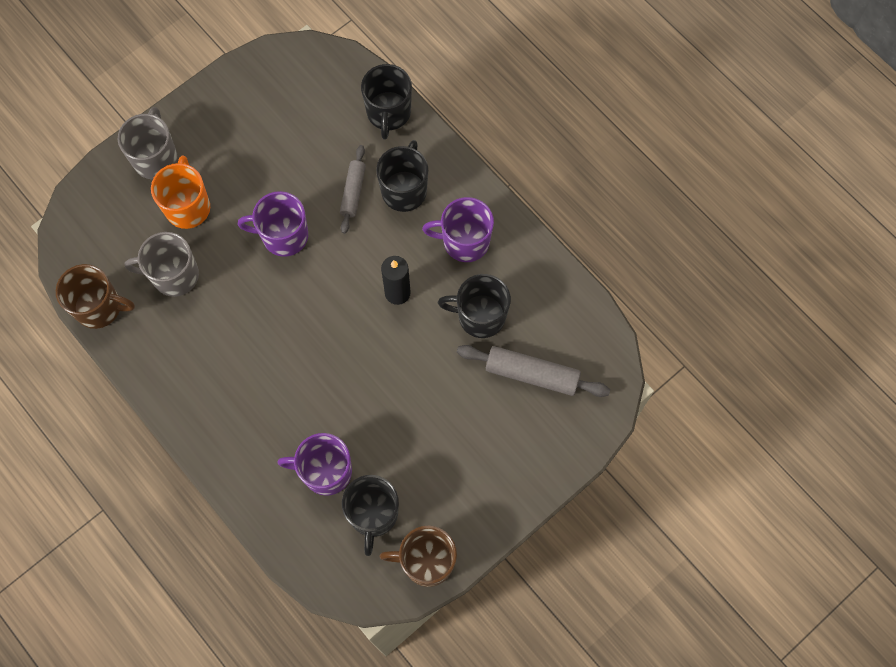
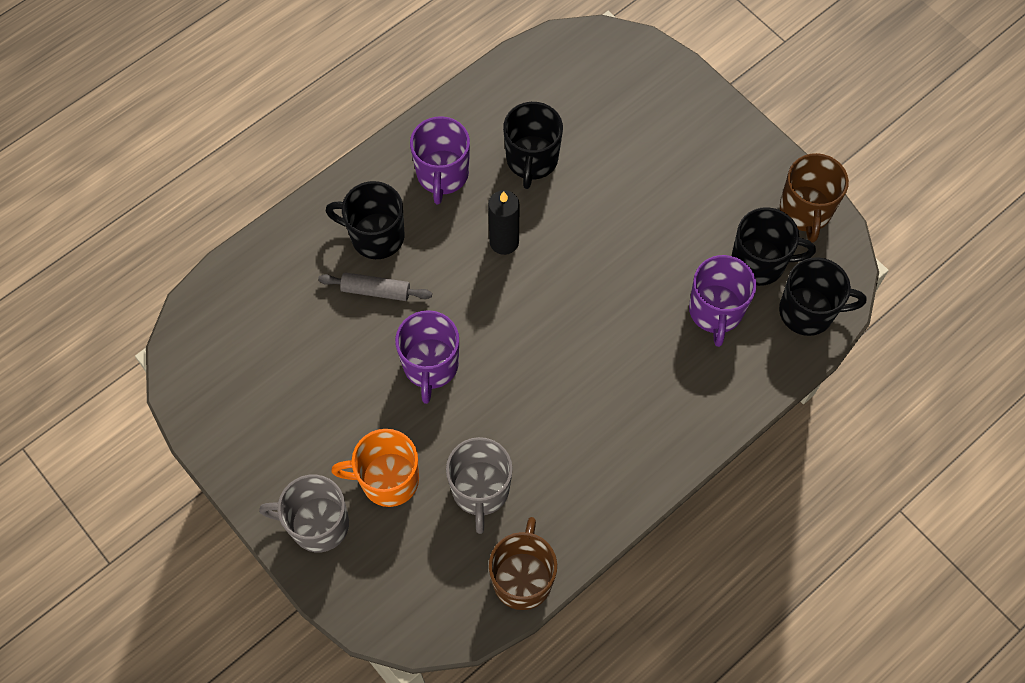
camera: 90 degrees left, 5 degrees down
(388, 113) = (273, 254): black mug -> black mug (808, 312)
(532, 374) = (597, 112): grey rolling pin -> none

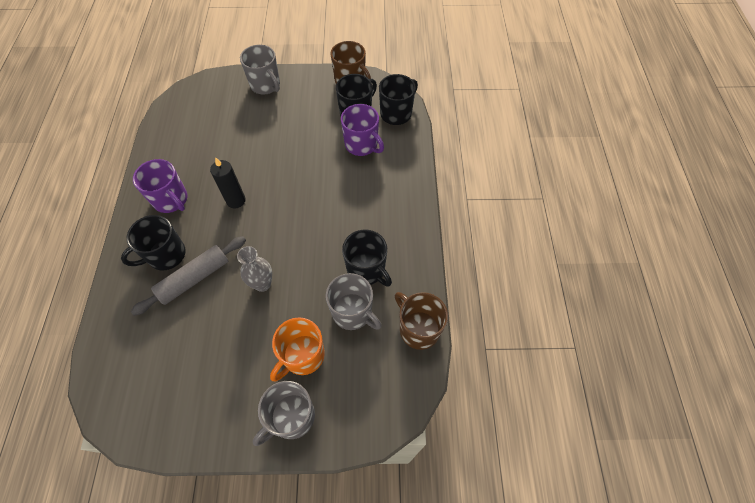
camera: 50 degrees left, 5 degrees down
(376, 290) = (194, 278): grey rolling pin -> grey rolling pin, size x1.55
(430, 366) = (262, 284): purple mug -> grey vase
(532, 160) = (209, 158): black mug -> black mug (366, 269)
(696, 118) = (265, 85): none -> grey mug

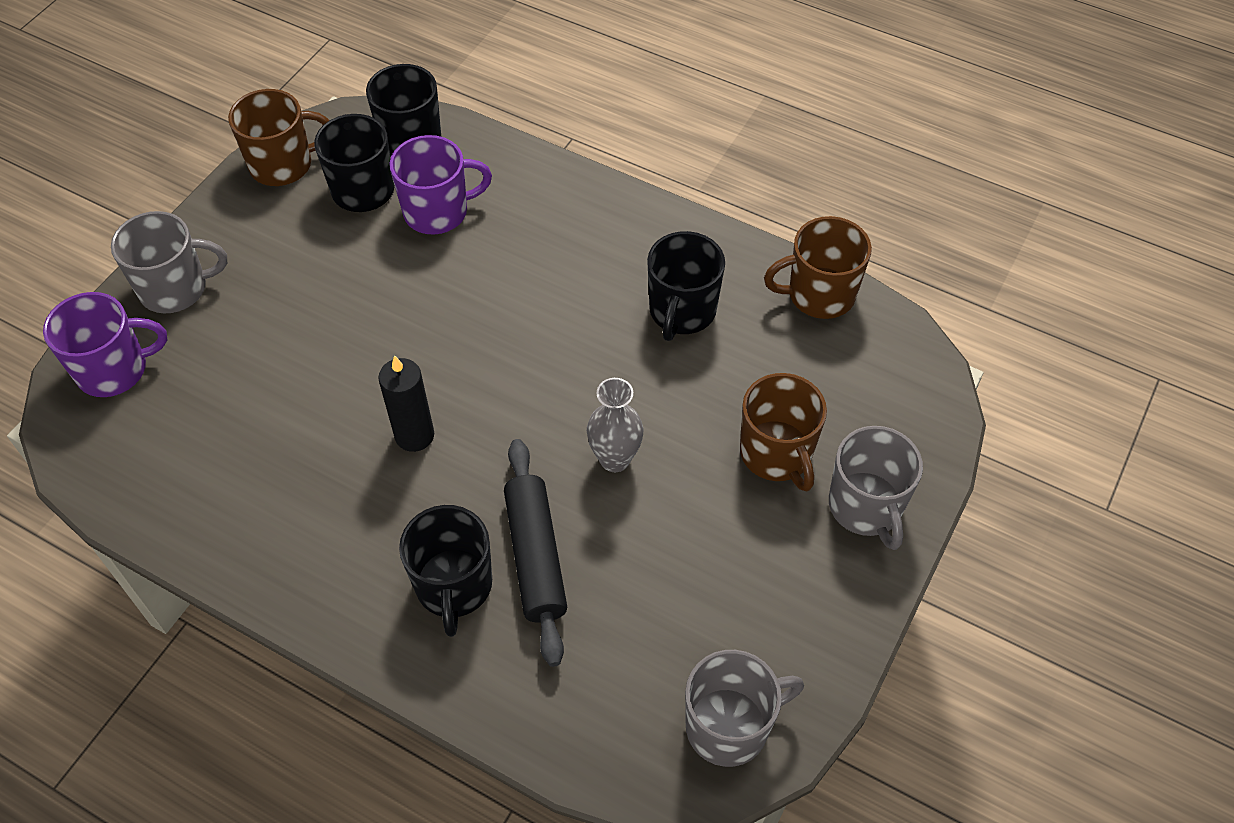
camera: 60 degrees left, 5 degrees down
(171, 200) = (332, 538): purple mug -> purple mug (114, 370)
(194, 278) = (535, 556): grey rolling pin -> black rolling pin
(303, 356) = (776, 454): orange mug -> brown mug
(352, 312) = (744, 360): grey mug -> grey mug (729, 726)
(366, 269) = (682, 311): black mug -> black mug turned 120 degrees clockwise

